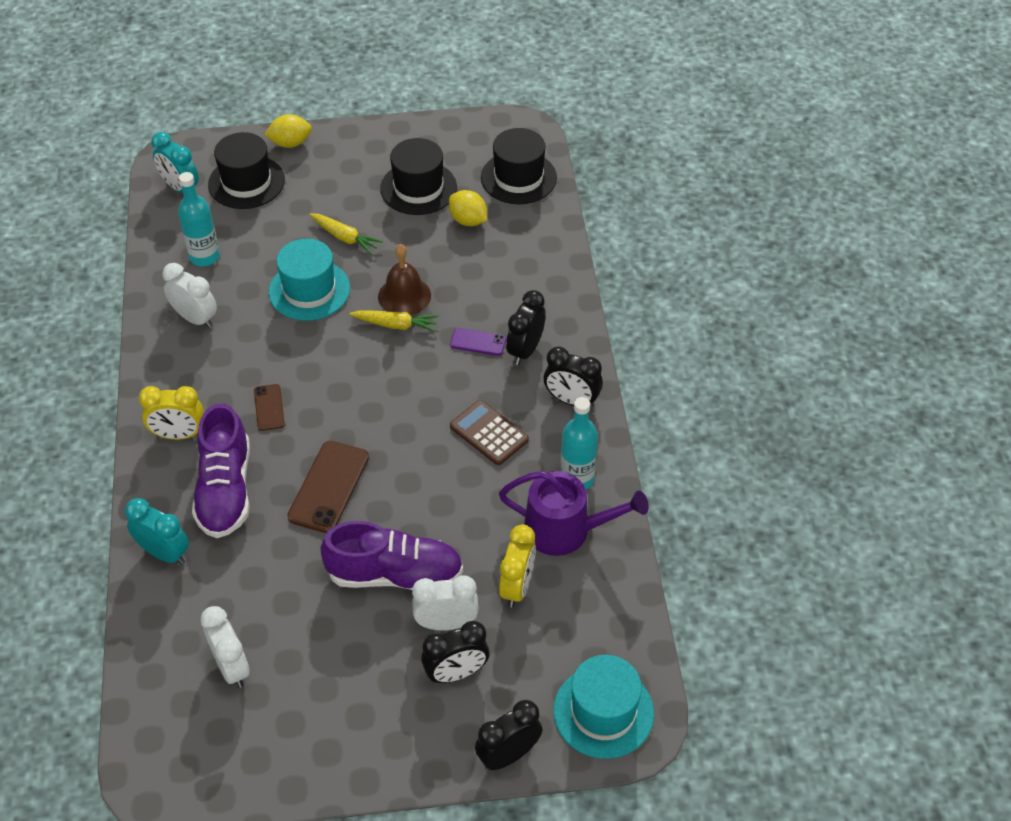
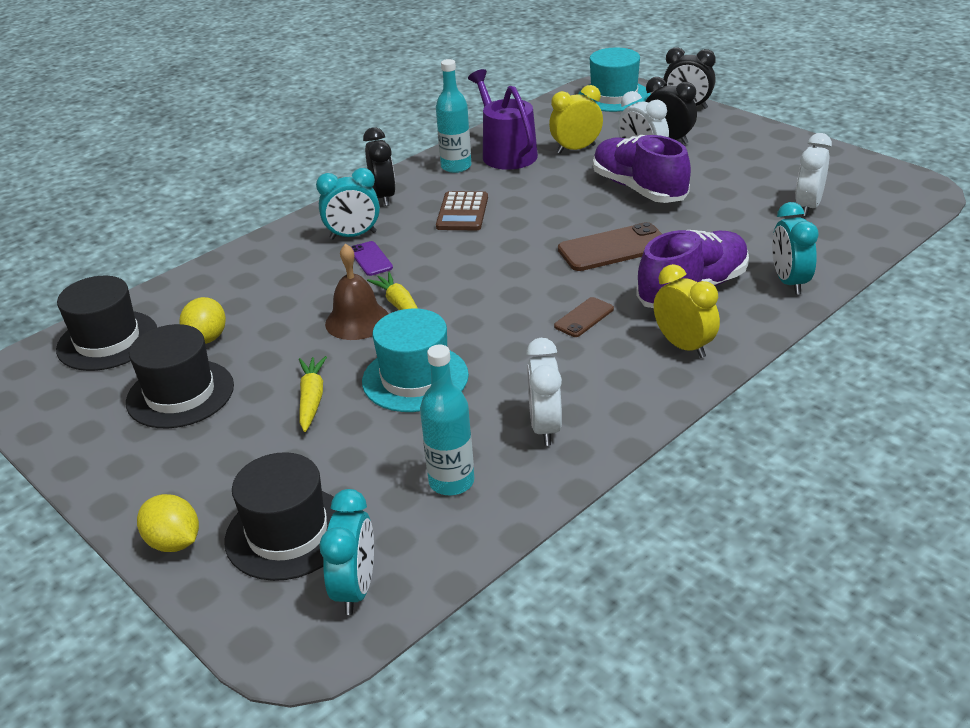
camera: 125 degrees left, 15 degrees down
(525, 350) = (353, 235): black clock -> turquoise clock

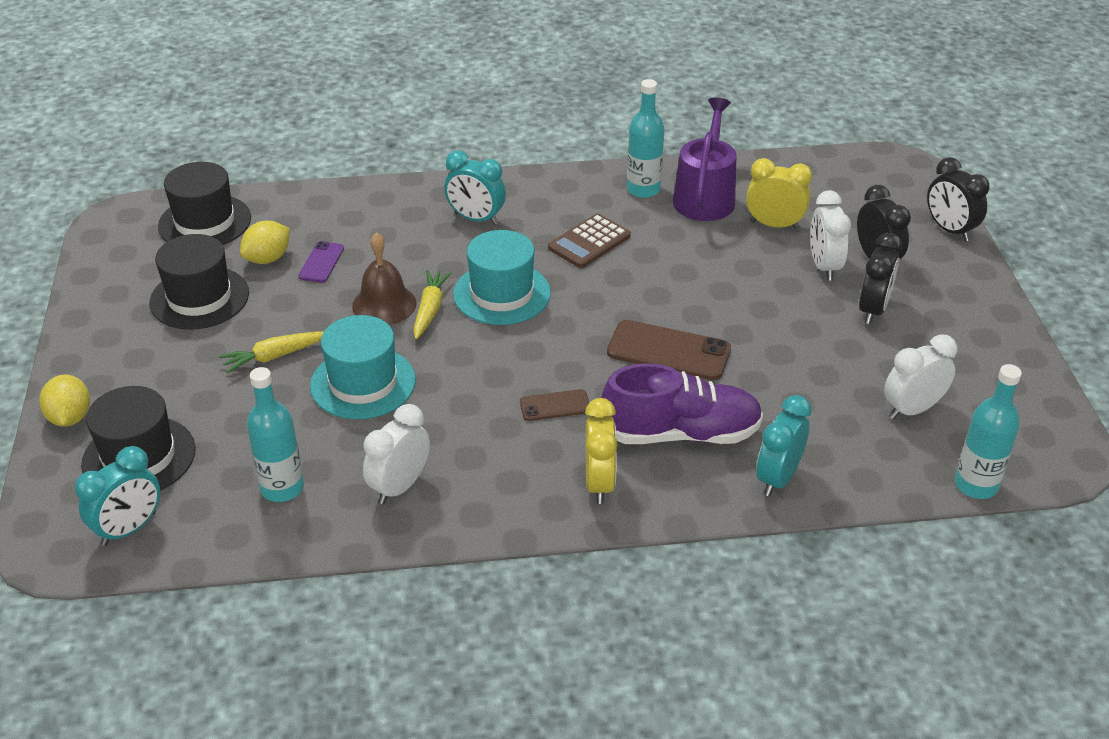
camera: 35 degrees right, 5 degrees up
(312, 399) = (274, 356): yellow carrot -> yellow carrot turned 150 degrees counterclockwise
(371, 259) = (462, 250): purple phone -> purple phone (321, 262)
(383, 197) = (545, 191): black clock -> black clock (873, 310)
(614, 96) = (891, 180): turquoise hat -> turquoise hat (502, 293)
(638, 189) = (774, 300): purple shoe -> none
(901, 226) = (976, 485): none -> turquoise bottle

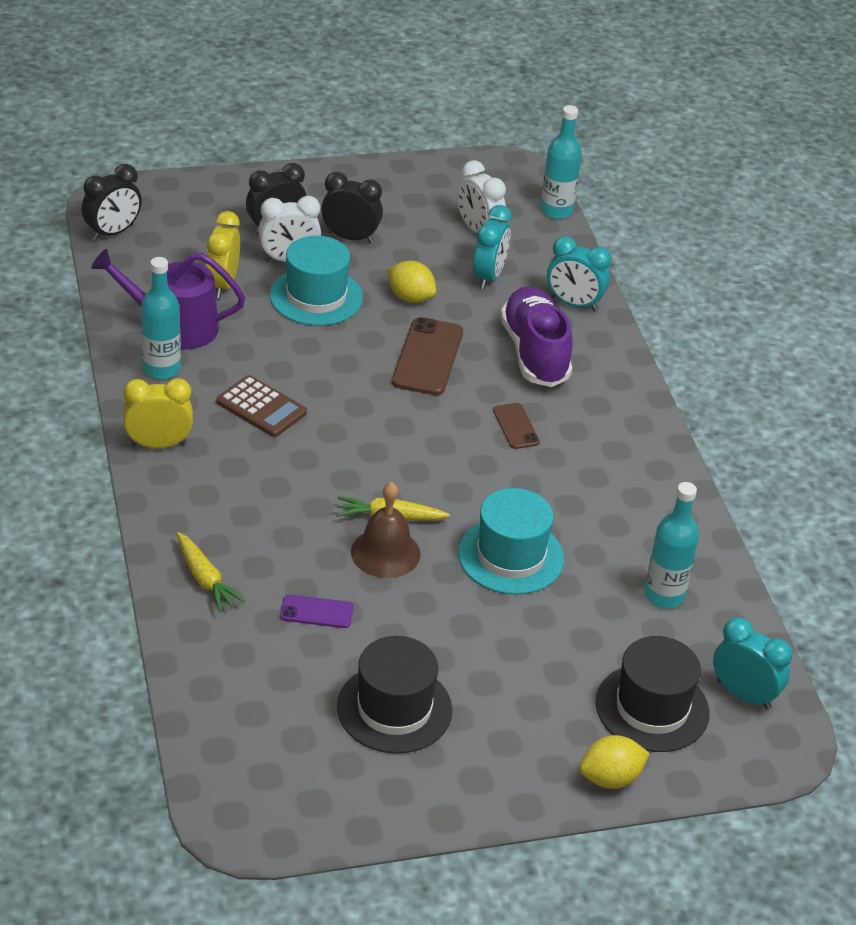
camera: 100 degrees left, 0 degrees up
(205, 222) = (243, 732): black hat -> none
(268, 258) = (313, 660): yellow lemon -> yellow lemon (410, 297)
(274, 356) = (483, 628): yellow carrot -> yellow carrot (205, 579)
(400, 486) = (641, 518): white clock -> none
(476, 219) = (223, 493): turquoise clock -> turquoise clock (488, 277)
(502, 293) = (356, 467): turquoise hat -> turquoise hat (316, 297)
(599, 483) = (605, 399): yellow clock -> yellow clock (158, 444)
(949, 230) = (225, 183): black clock -> black clock (113, 232)

